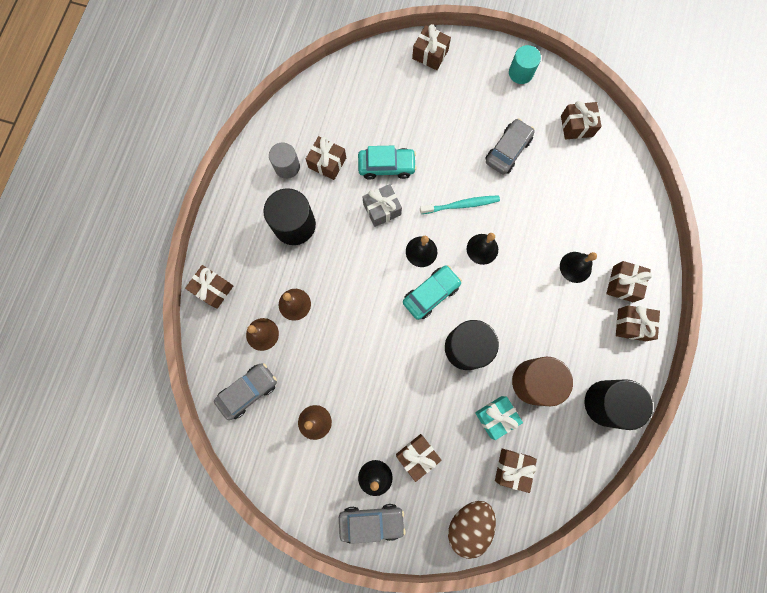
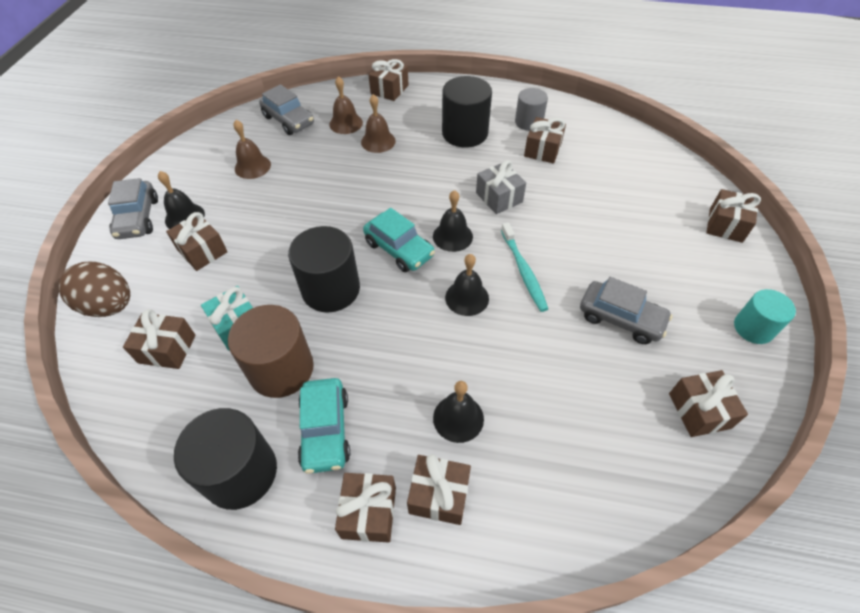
camera: 85 degrees right, 25 degrees down
(386, 166) = (554, 197): turquoise car -> turquoise car (325, 430)

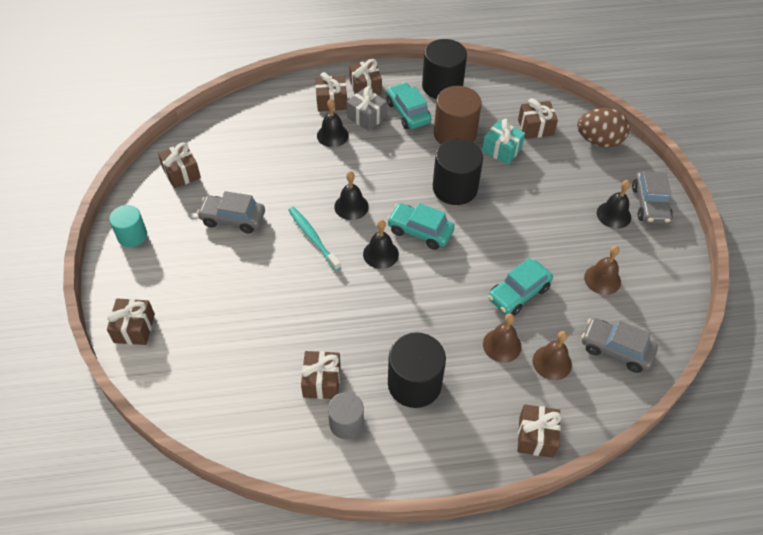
camera: 160 degrees right, 0 degrees up
(138, 218) = (649, 204): grey car -> grey car turned 150 degrees counterclockwise
(202, 251) = (572, 192): brown gift -> none
(336, 173) = (518, 293): none -> turquoise car
(499, 197) = (352, 305): grey gift -> grey gift (366, 117)

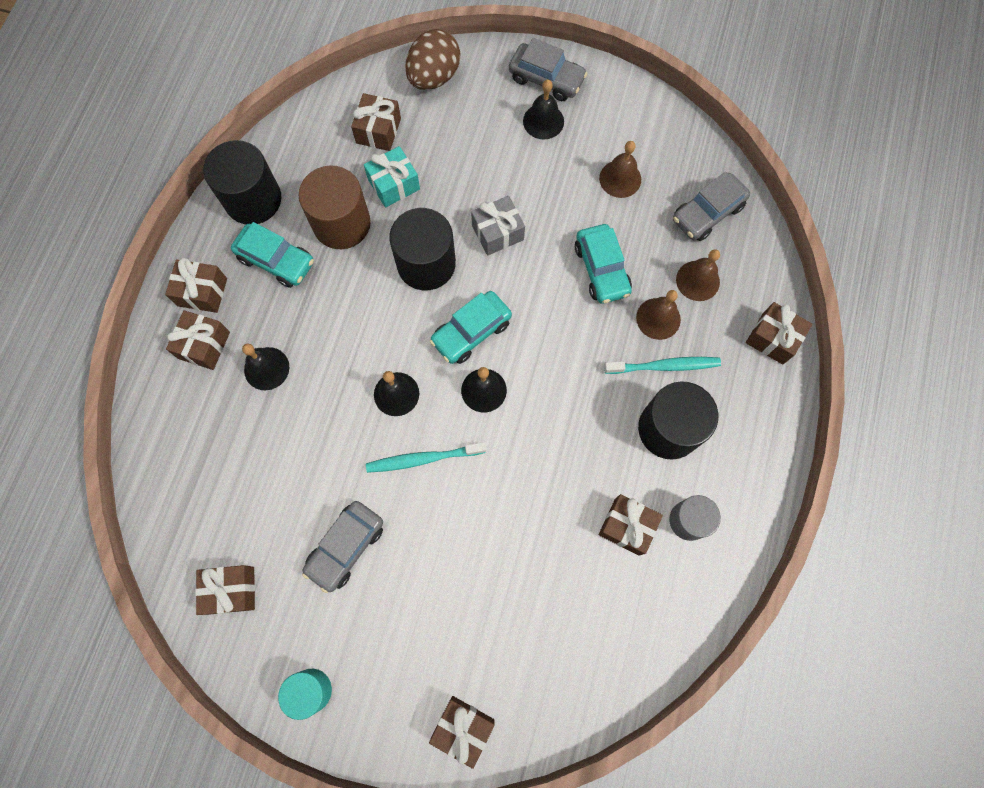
camera: 65 degrees left, 20 degrees up
(366, 117) = (257, 313): grey gift -> grey gift (497, 232)
(408, 112) = (276, 260): turquoise car -> turquoise car turned 150 degrees counterclockwise
(464, 363) = (664, 366): none -> turquoise toothbrush

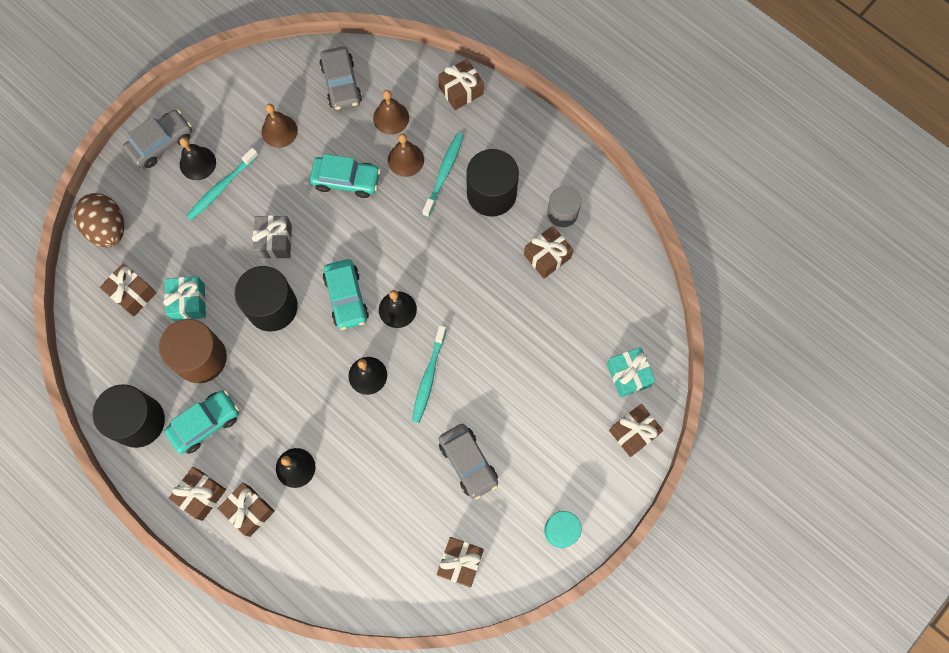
camera: 65 degrees left, 0 degrees up
(528, 155) = (221, 188): none -> turquoise toothbrush
(530, 690) = (628, 375): none -> turquoise gift

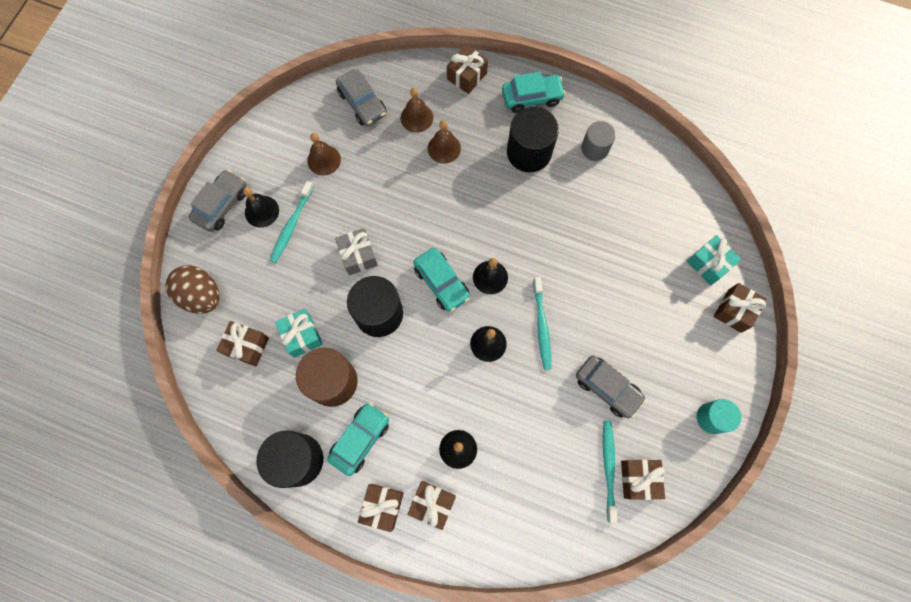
camera: 20 degrees left, 0 degrees up
(346, 180) = (400, 182): turquoise car -> turquoise car (532, 97)
(444, 173) = (481, 149): turquoise toothbrush -> turquoise toothbrush (608, 467)
(547, 256) = (598, 188): brown gift -> none

